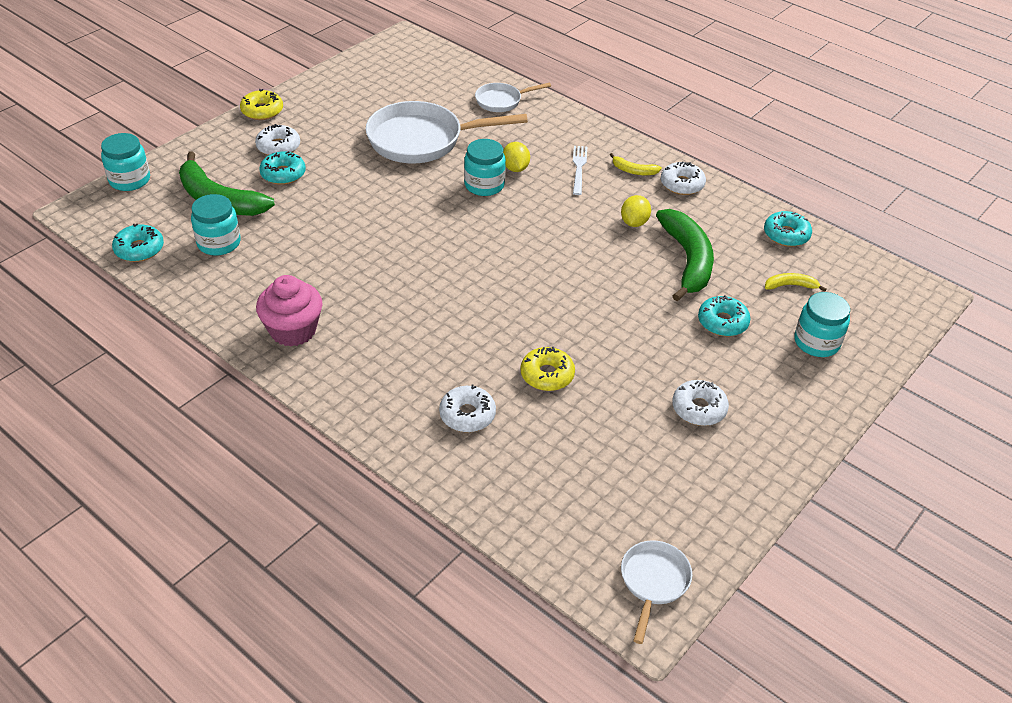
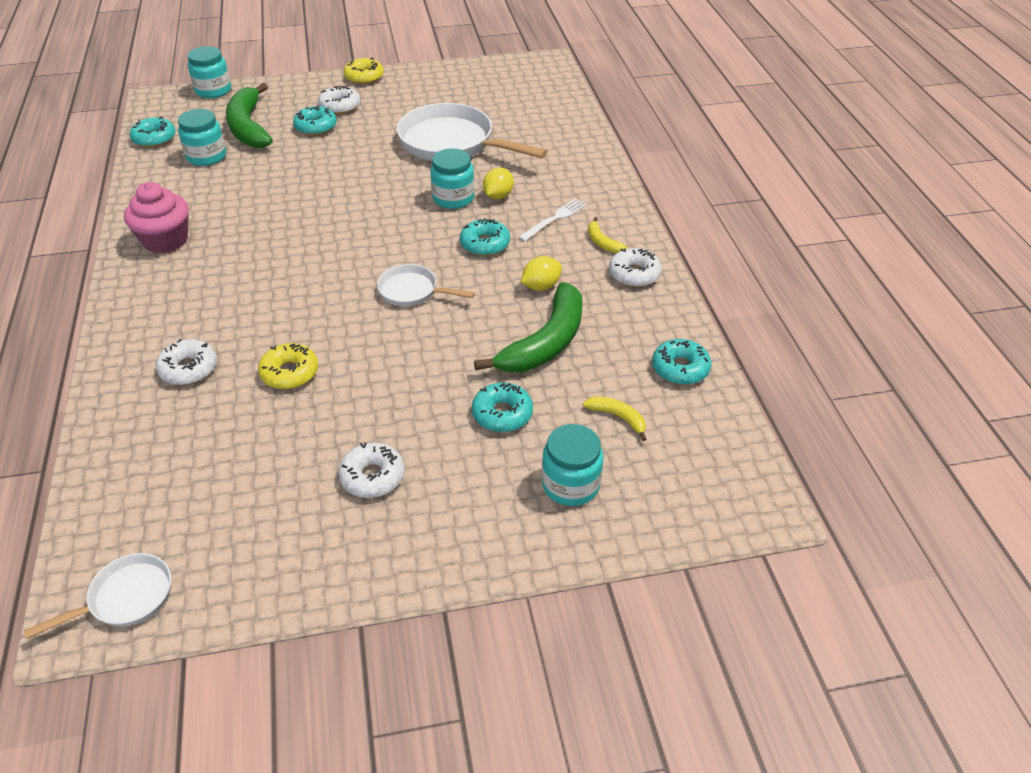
camera: 40 degrees right, 0 degrees up
(501, 101) = (561, 138): white pan -> white pan (412, 291)
(555, 210) = (485, 244): none -> turquoise donut

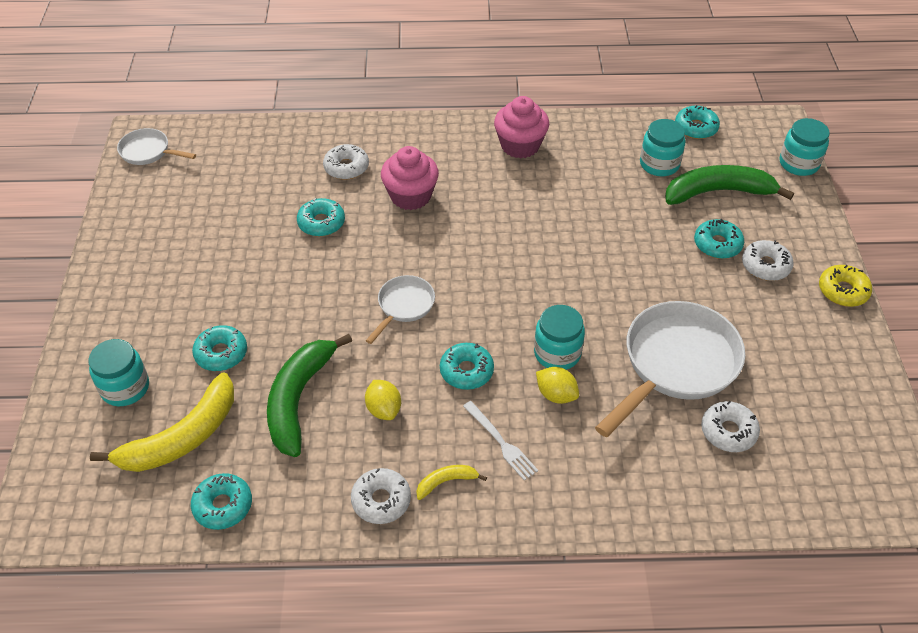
camera: 100 degrees right, 5 degrees up
(126, 598) = (148, 152): white pan -> white pan turned 135 degrees clockwise
(245, 309) = (410, 196): none -> pink cupcake
(290, 373) = (321, 223): yellow donut -> turquoise donut
(372, 476) = (191, 267): white donut -> white donut (728, 431)
(546, 342) = (299, 399): green banana -> green banana turned 60 degrees clockwise
(618, 417) = (182, 437): yellow banana -> yellow banana, size x2.21

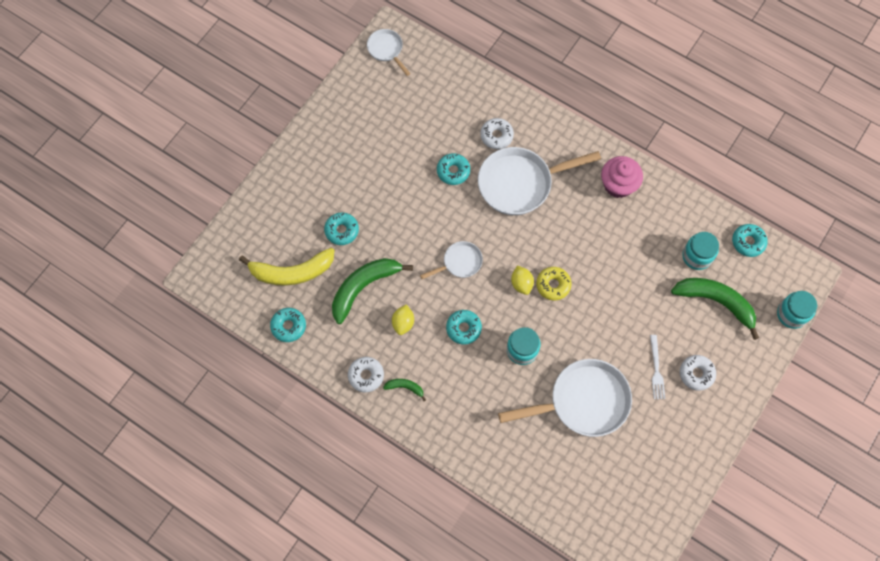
camera: 35 degrees right, 20 degrees up
(125, 388) = (281, 221): turquoise jar -> none
(410, 196) = (520, 183): pink cupcake -> white pan
(446, 482) = (405, 387): yellow banana -> green banana
(501, 442) = (449, 384): white fork -> white fork (656, 369)
(556, 395) = (501, 375): yellow lemon -> yellow lemon (521, 283)
(717, 244) = (680, 339): turquoise donut -> none
(728, 431) = (576, 460): white donut -> none
(842, 291) = (728, 422): yellow donut -> yellow donut (553, 285)

